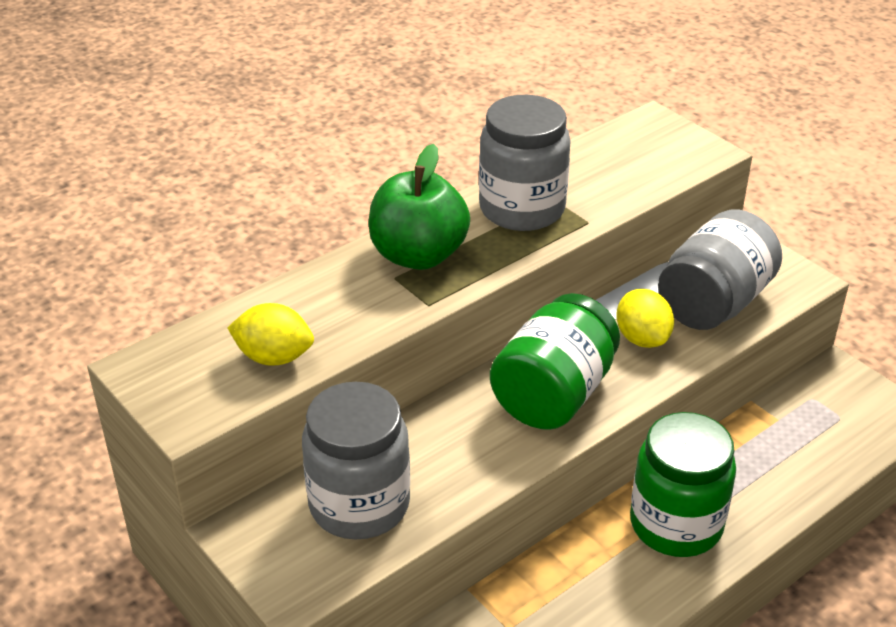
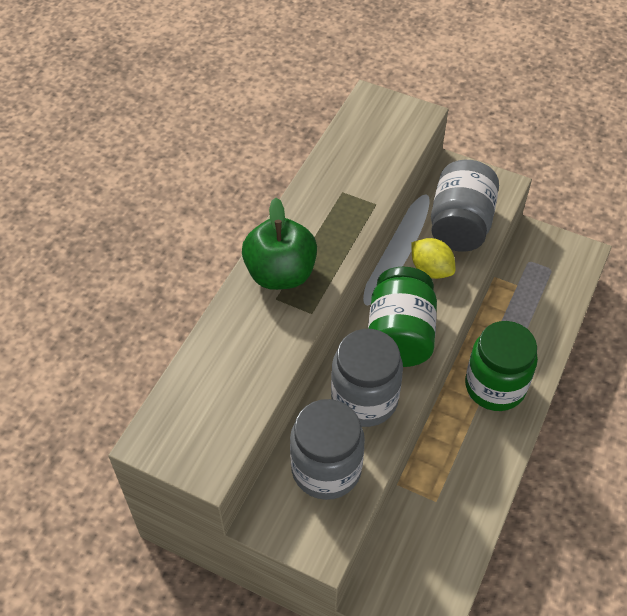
camera: 25 degrees left, 15 degrees up
(274, 357) = (235, 397): yellow lemon -> none
(522, 209) = (326, 208): grey jar -> grey jar (364, 399)

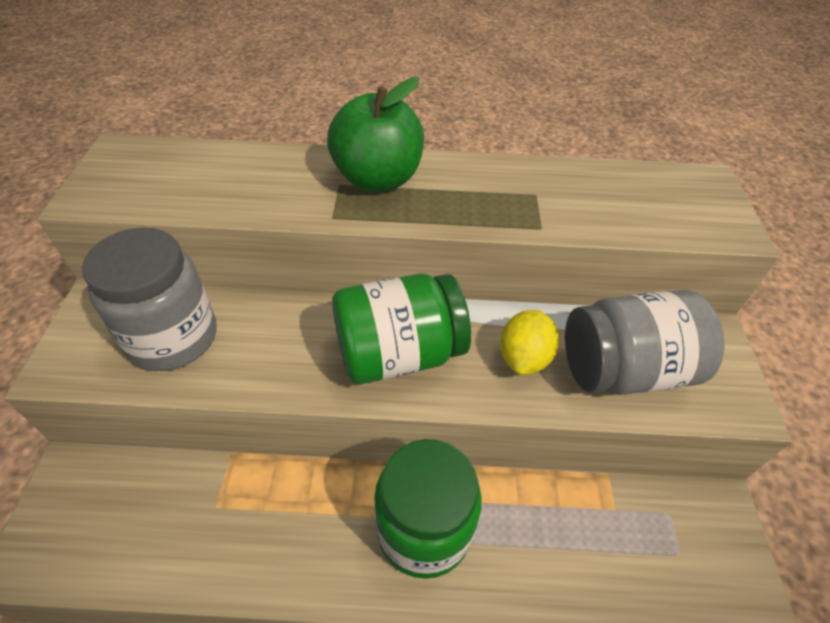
camera: 65 degrees right, 5 degrees down
(364, 399) = (284, 345): grey jar -> none

